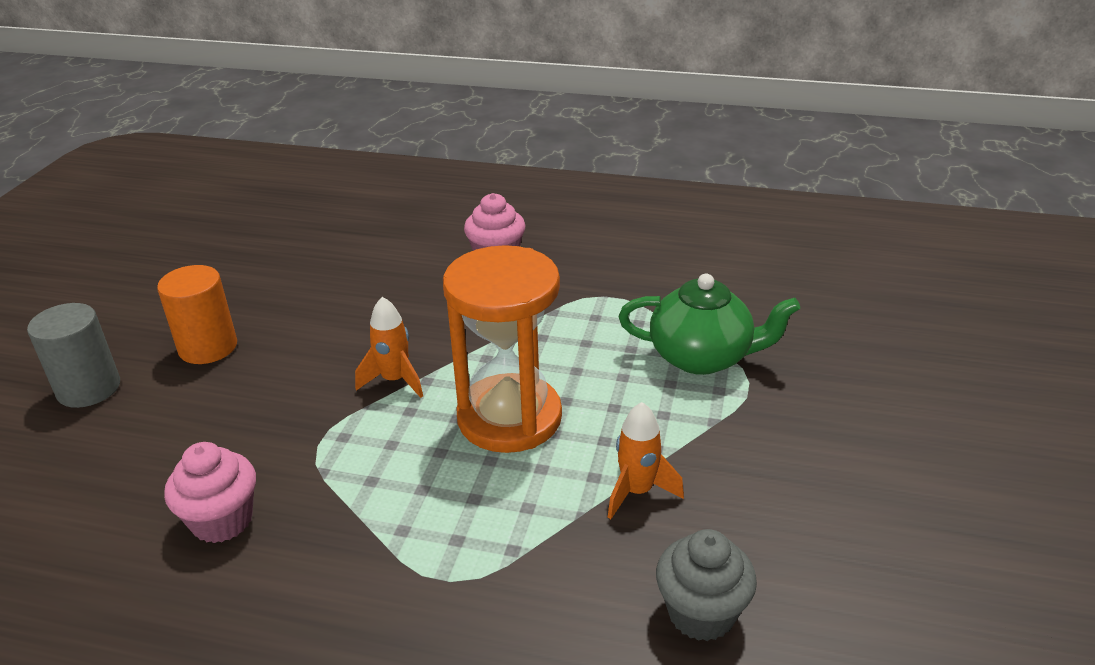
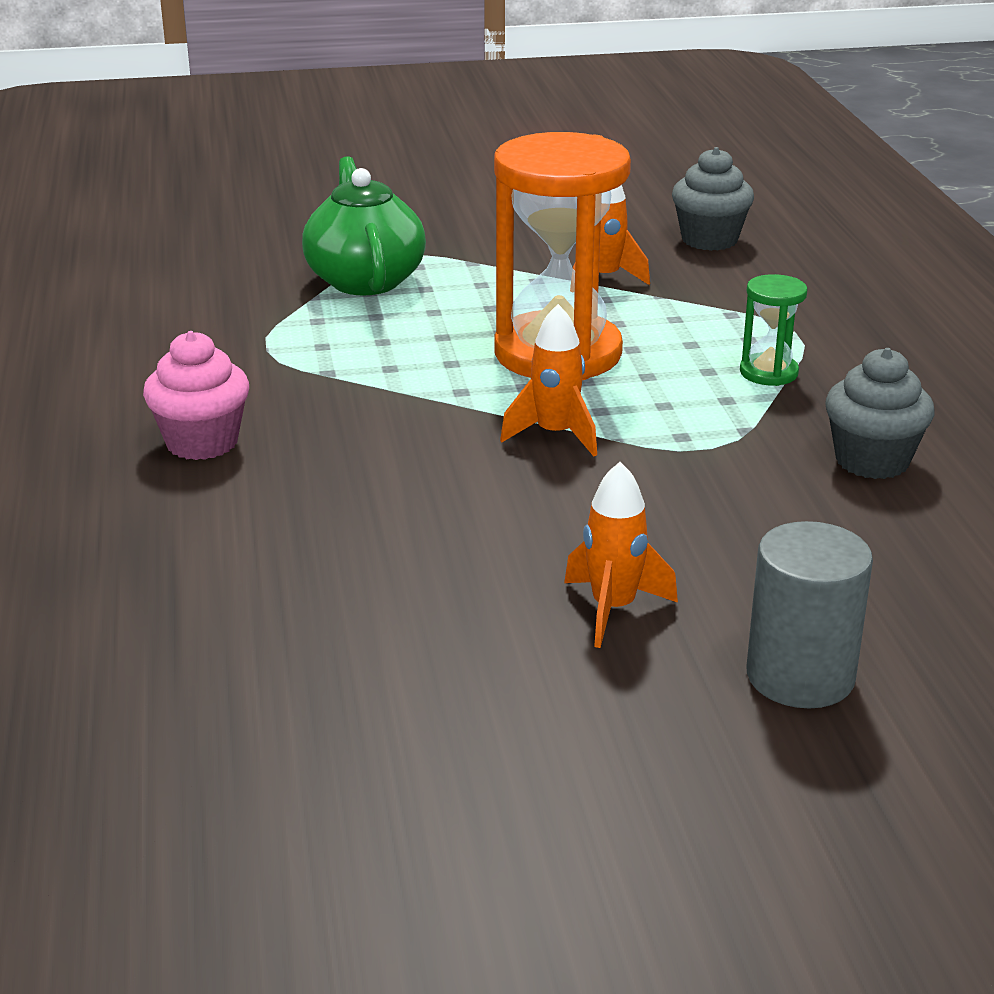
camera: 115 degrees left, 5 degrees down
(208, 347) = (613, 609): orange cylinder -> orange rocket
(222, 520) = (872, 461): pink cupcake -> grey cupcake
(391, 524) = (768, 373): none -> green hourglass

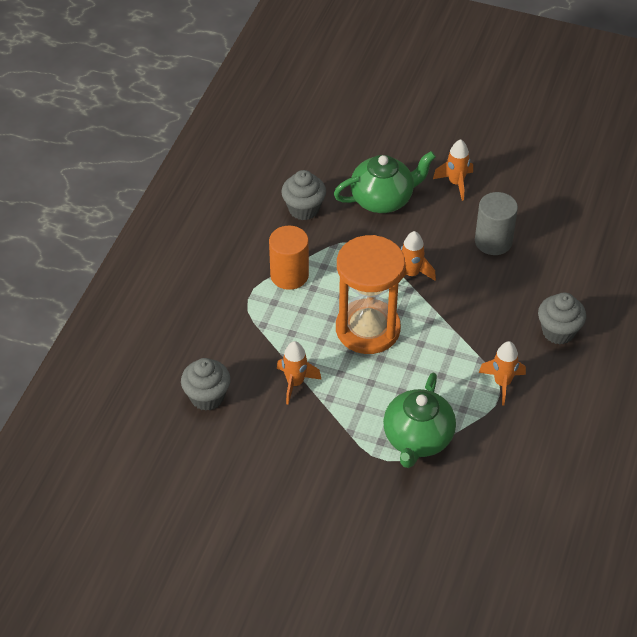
camera: 150 degrees left, 20 degrees up
(202, 442) = (558, 331): pink cupcake -> grey cupcake
(270, 359) = (502, 383): none -> orange rocket
(740, 526) = (383, 199): none -> green teapot
(768, 373) = (289, 275): green hourglass -> orange cylinder
(800, 676) = (420, 138): grey cylinder -> grey cylinder (493, 241)

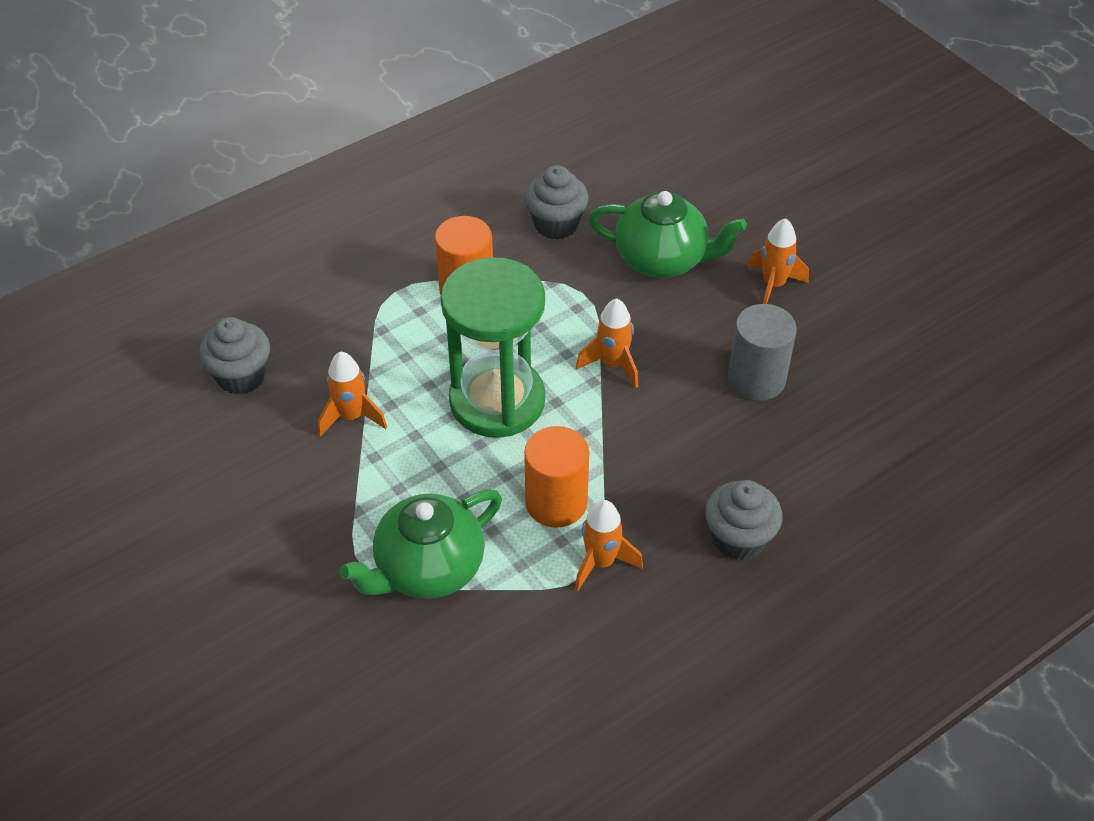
camera: 35 degrees right, 0 degrees up
(368, 329) = (497, 401): orange hourglass -> green hourglass
(451, 366) = (556, 502): none -> orange cylinder

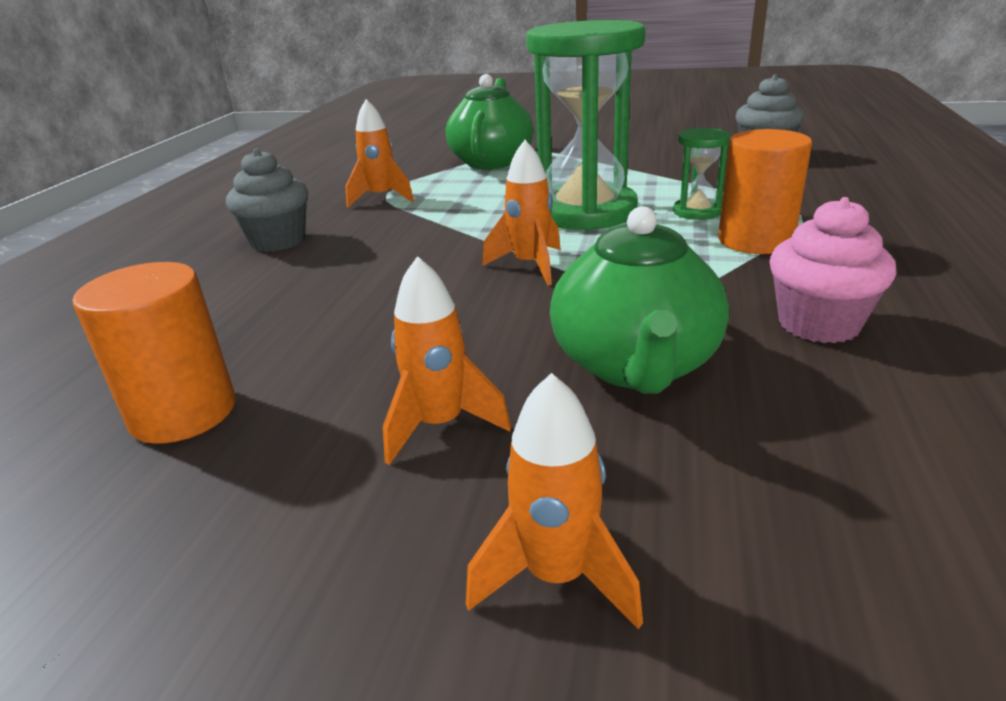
camera: 140 degrees right, 20 degrees down
(351, 416) = (661, 171): orange rocket -> orange rocket (556, 576)
(438, 341) = (697, 211): none -> green hourglass
(556, 224) = (818, 324): grey cupcake -> pink cupcake
(556, 502) = (452, 201): orange cylinder -> orange cylinder (183, 412)
(662, 259) = (635, 365): green teapot -> green teapot turned 60 degrees counterclockwise
(756, 379) = (359, 325): grey cylinder -> none

